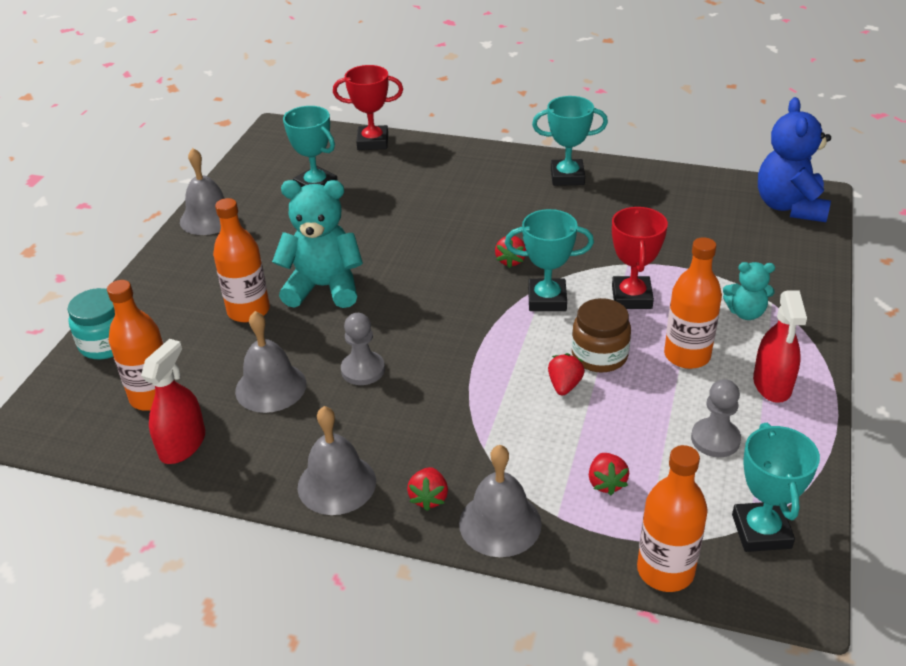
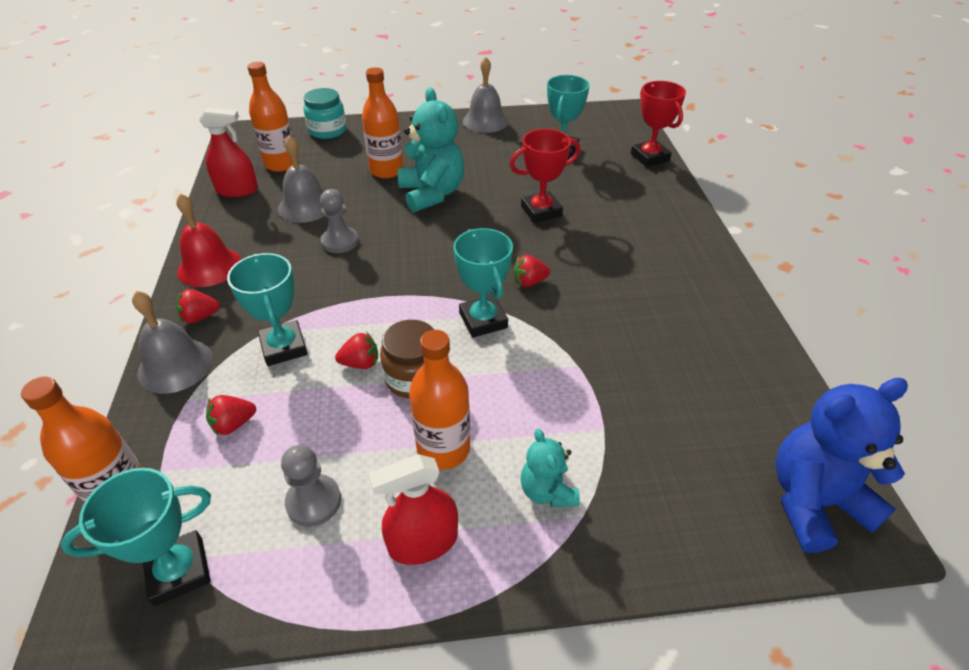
camera: 65 degrees right, 5 degrees up
(336, 484) = (209, 266): grey bell -> red bell
(567, 177) = (700, 284): turquoise trophy -> turquoise trophy (284, 347)
(631, 297) = (520, 381): red trophy -> red trophy (541, 211)

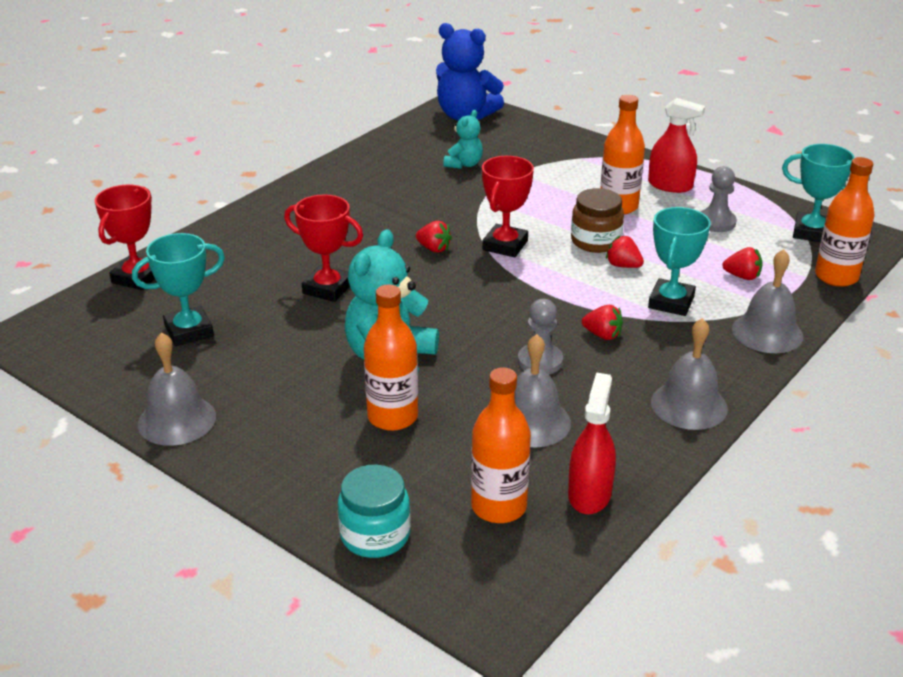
camera: 135 degrees left, 10 degrees down
(200, 317) = (726, 359): red strawberry -> red strawberry (602, 335)
(209, 266) = (689, 405): red bell -> grey bell
(237, 190) = (589, 494): red spray bottle -> red spray bottle turned 60 degrees clockwise
(483, 320) = (505, 245): turquoise trophy -> red trophy
(547, 491) = (583, 170): turquoise teddy bear -> turquoise teddy bear (464, 164)

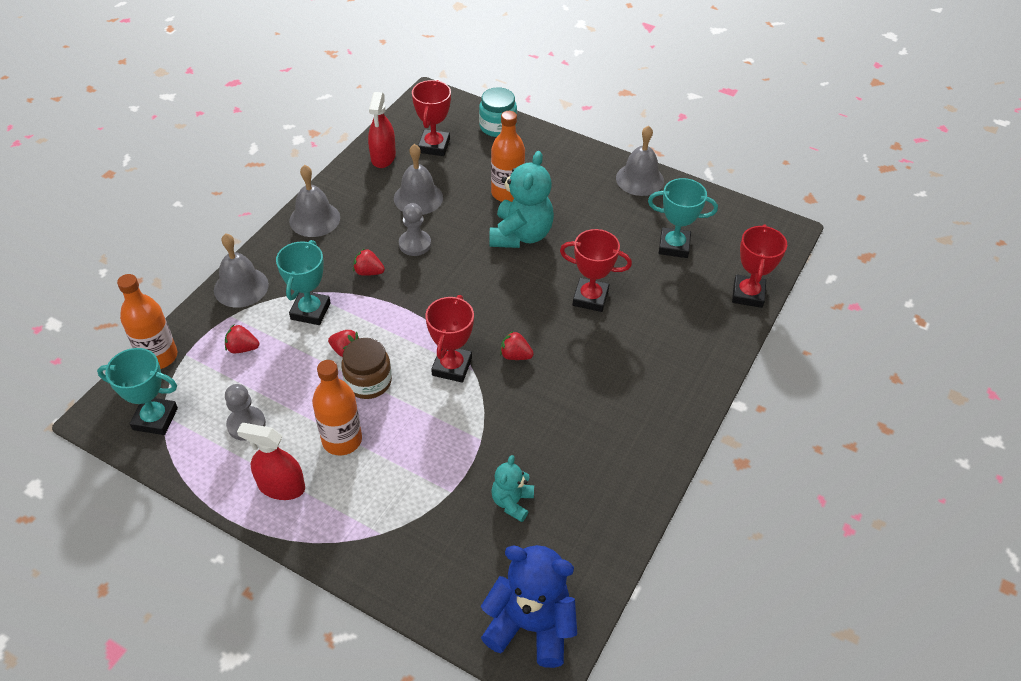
camera: 170 degrees right, 15 degrees up
(189, 331) = (674, 246): turquoise trophy -> turquoise trophy turned 45 degrees clockwise
(499, 507) = (434, 146): orange bottle -> red trophy

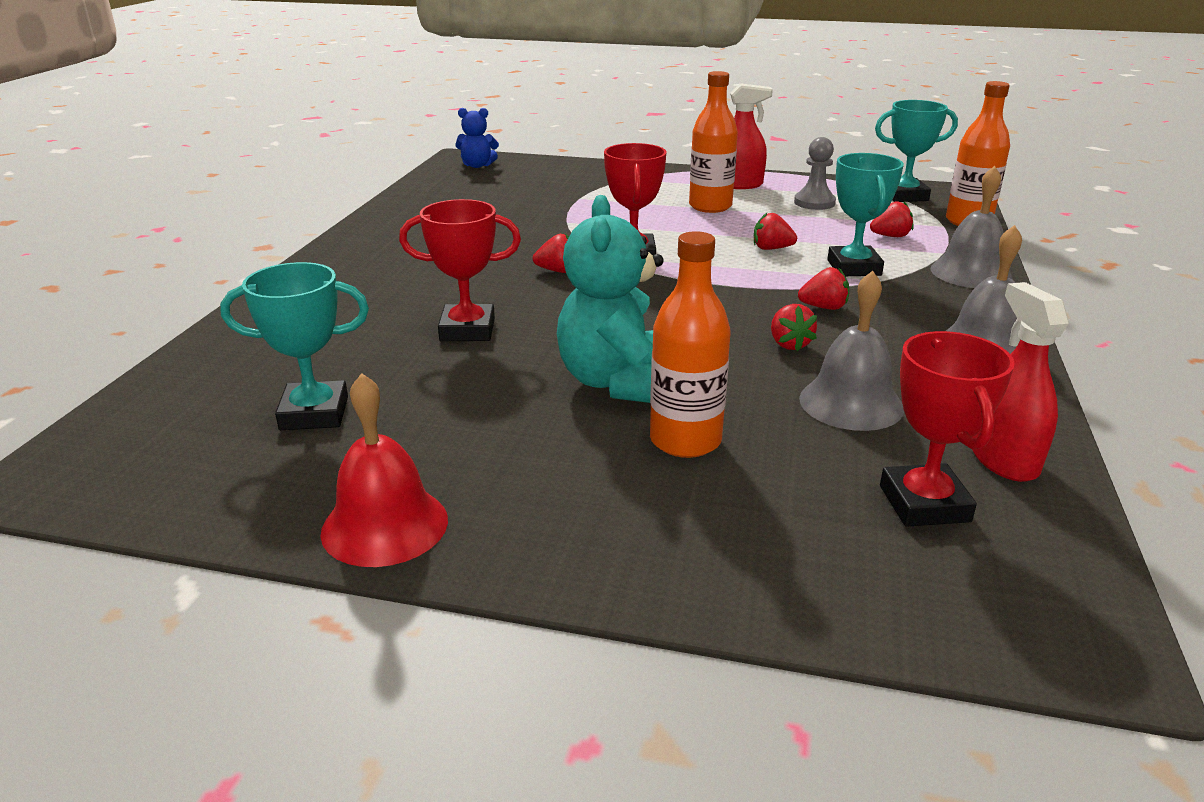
camera: 165 degrees right, 20 degrees down
(368, 382) = (721, 235): brown jar -> none
(415, 244) = (789, 344): grey pawn -> red strawberry
(497, 127) = (816, 589): turquoise jar -> none
(512, 502) = (516, 200): turquoise teddy bear -> none
(530, 625) = (477, 165): blue teddy bear -> blue teddy bear, size x0.54
(639, 179) = (385, 525): grey bell -> red bell
(748, 294) = (187, 371): red trophy -> none

